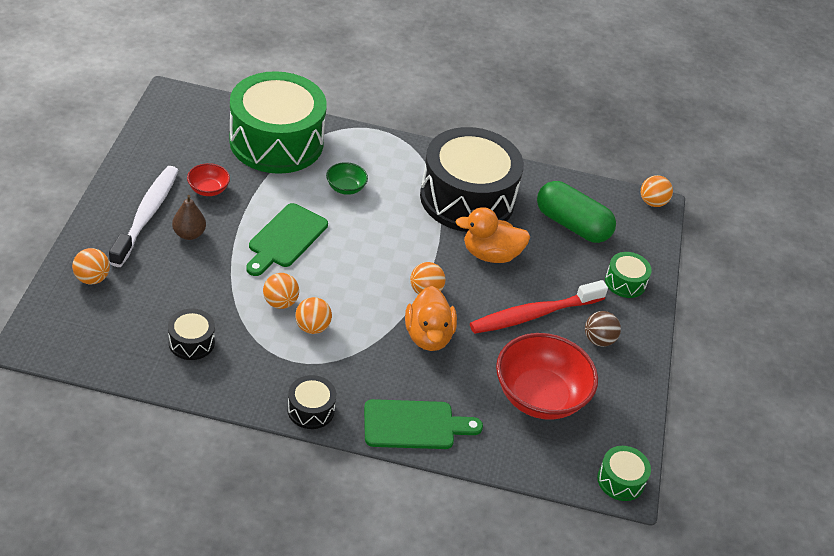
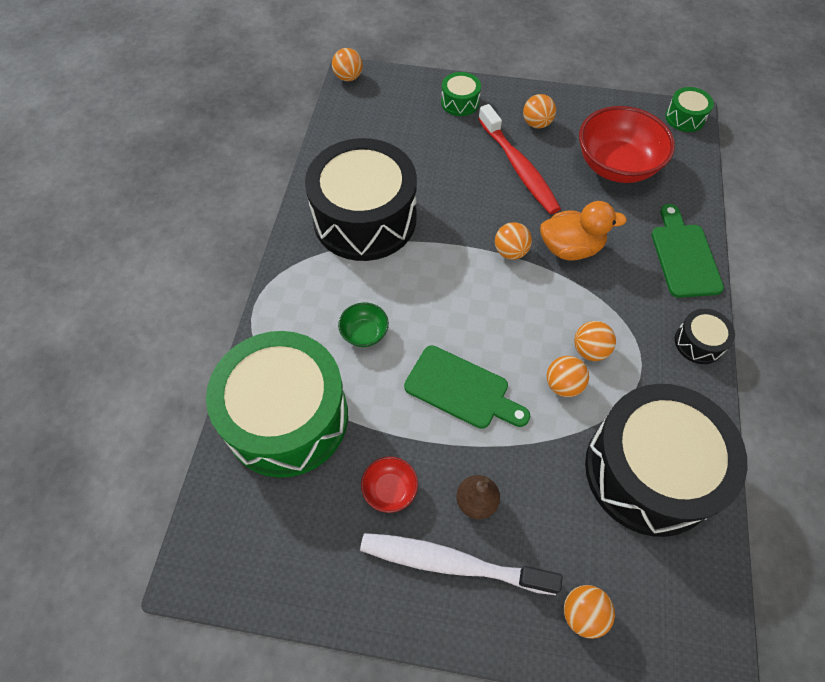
camera: 85 degrees left, 15 degrees up
(191, 342) = (649, 471): black drum -> black drum, size x2.41
(490, 254) = (445, 199): orange duck -> none
(572, 225) = (390, 136): green capsule -> none
(598, 340) = (536, 124): brown ball -> orange ball

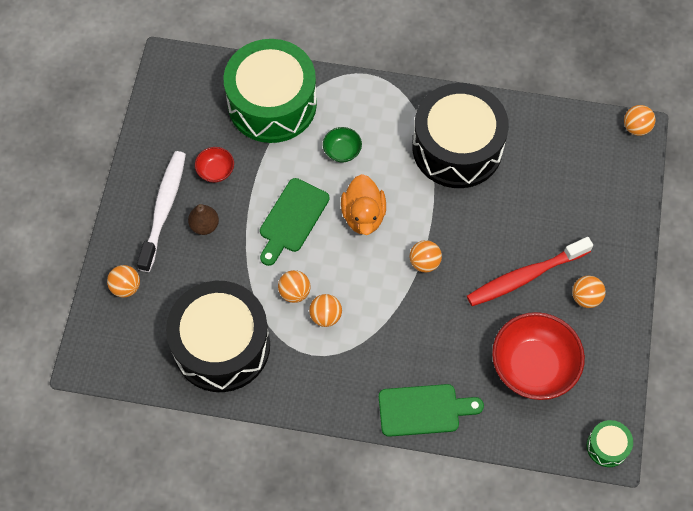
camera: 90 degrees right, 5 degrees up
(460, 102) = (610, 228): green drum -> none
(570, 248) = (430, 313): orange duck -> orange duck (363, 215)
(698, 342) = (332, 404): black drum -> none

